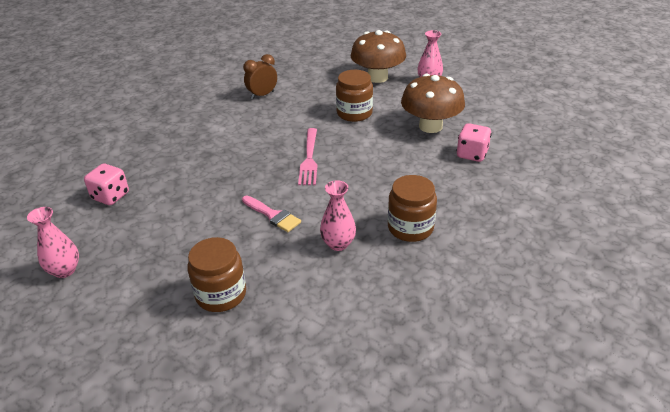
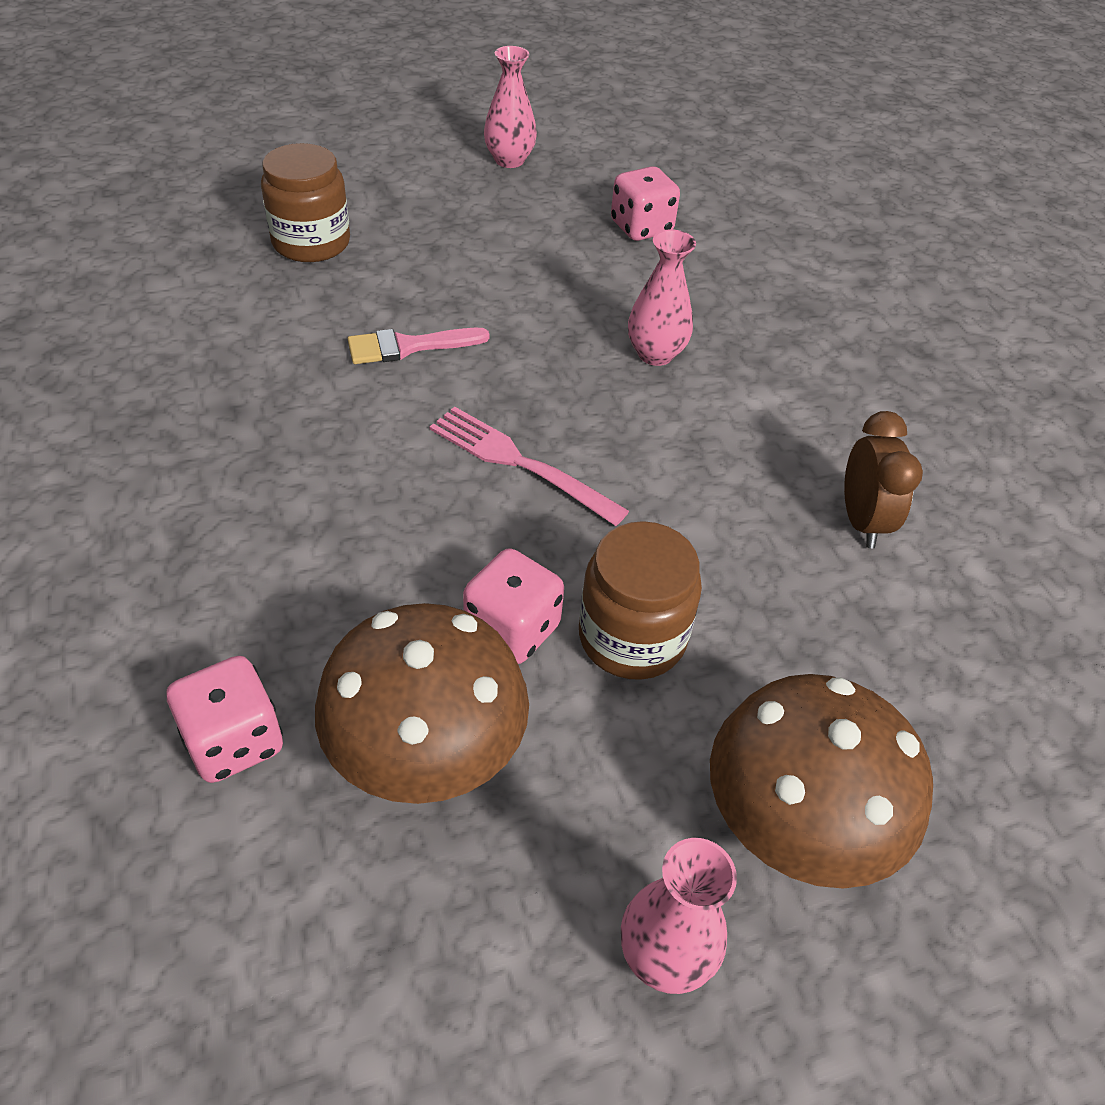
camera: 120 degrees right, 10 degrees up
(338, 244) = (257, 377): pink vase -> pink vase (655, 354)
(377, 131) = (512, 629): none -> pink dice
(410, 228) = (176, 474): brown jar -> none

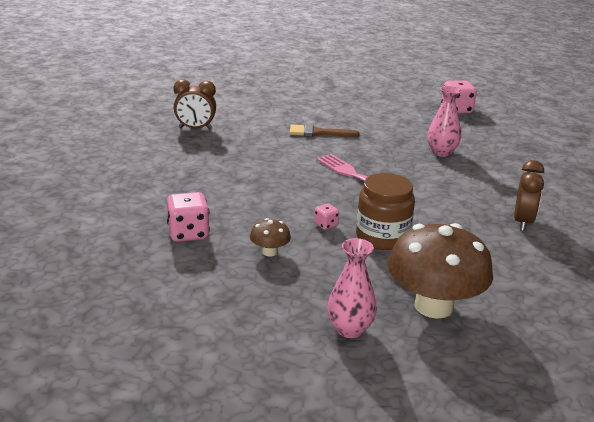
camera: 20 degrees right, 20 degrees down
(149, 387) = (195, 128): none -> brown clock
(311, 243) = (287, 95): brown jar -> none
(409, 346) = (318, 133): pink brush -> brown brush
(426, 751) = (269, 252): brown mushroom -> brown mushroom, size x0.44
(509, 160) = (398, 79): pink vase -> none
(512, 629) = (326, 225): pink dice -> pink dice, size x0.52

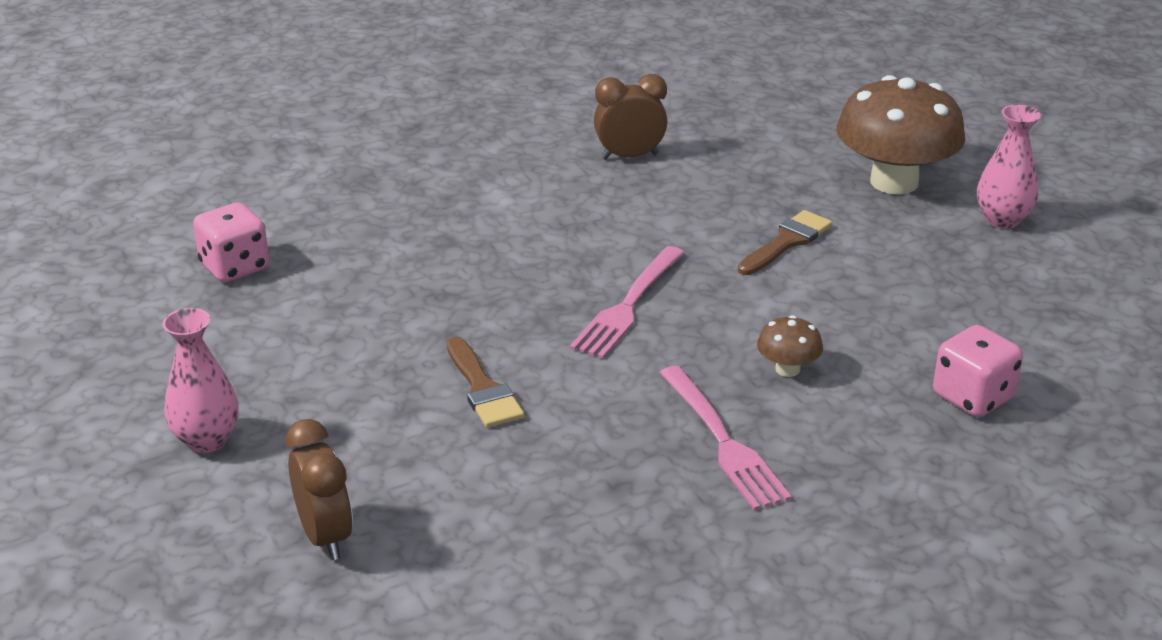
camera: 115 degrees left, 5 degrees up
(195, 128) = (604, 553): brown clock -> brown clock (325, 536)
(230, 166) = (723, 441): none -> pink fork
(269, 252) = (928, 314): brown mushroom -> brown mushroom (787, 369)
(326, 225) = (807, 291): pink dice -> none
(382, 237) = (786, 242): brown jar -> brown brush
(441, 152) = (454, 248): pink vase -> pink vase (207, 440)

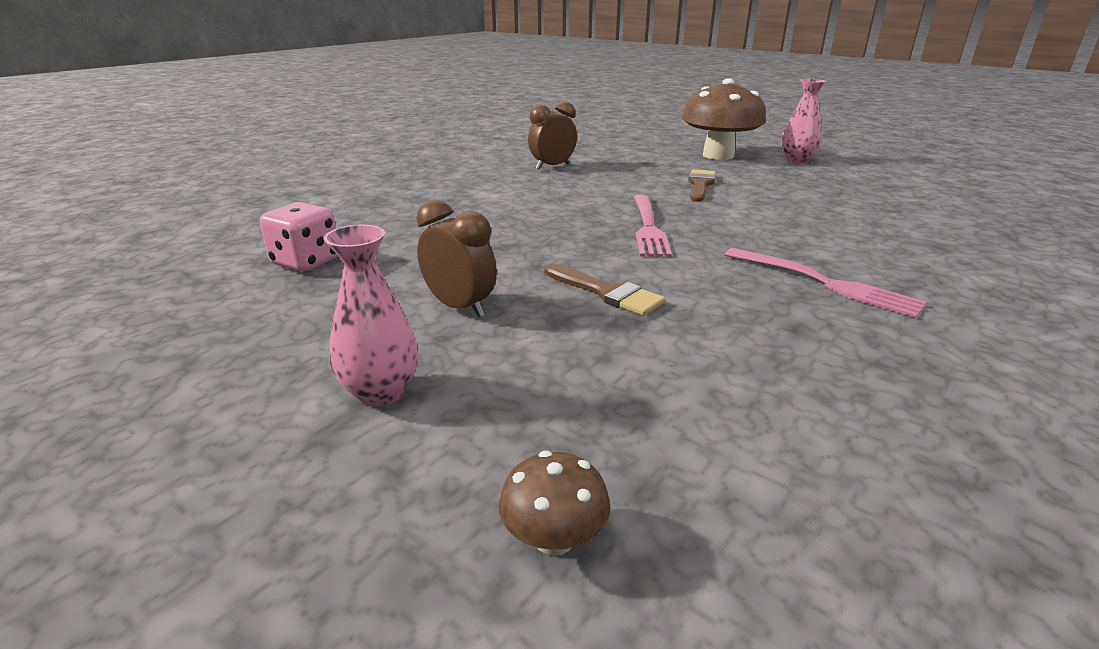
camera: 25 degrees left, 5 degrees down
(325, 536) = (598, 446): brown clock -> brown clock (460, 307)
(787, 369) = (798, 237): brown mushroom -> brown mushroom (554, 538)
(972, 397) = (923, 228): pink dice -> none

